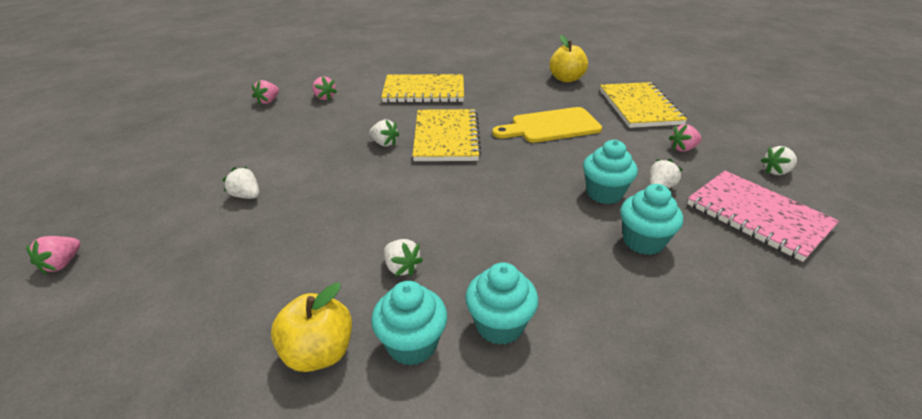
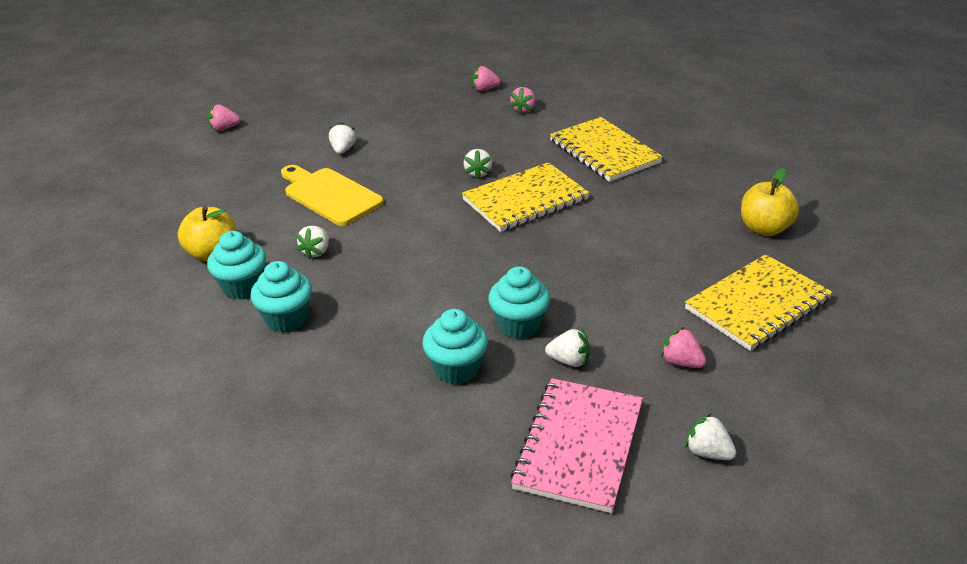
camera: 60 degrees right, 0 degrees up
(551, 126) = (623, 253): yellow cutting board -> yellow cutting board (329, 195)

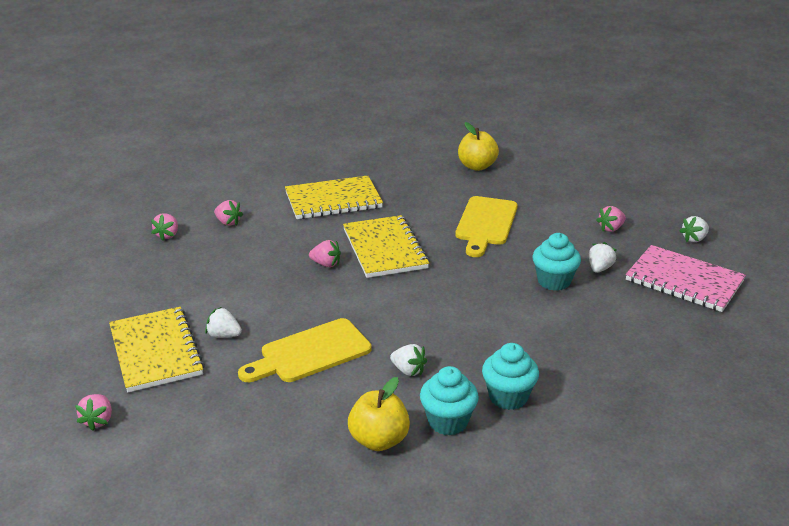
camera: 75 degrees left, 5 degrees down
(456, 369) = (598, 316): turquoise cupcake -> none
(478, 173) = (326, 264): white strawberry -> pink strawberry
(622, 256) = (486, 224): none -> yellow cutting board
(757, 304) = (560, 190): yellow notebook -> yellow notebook (156, 351)

